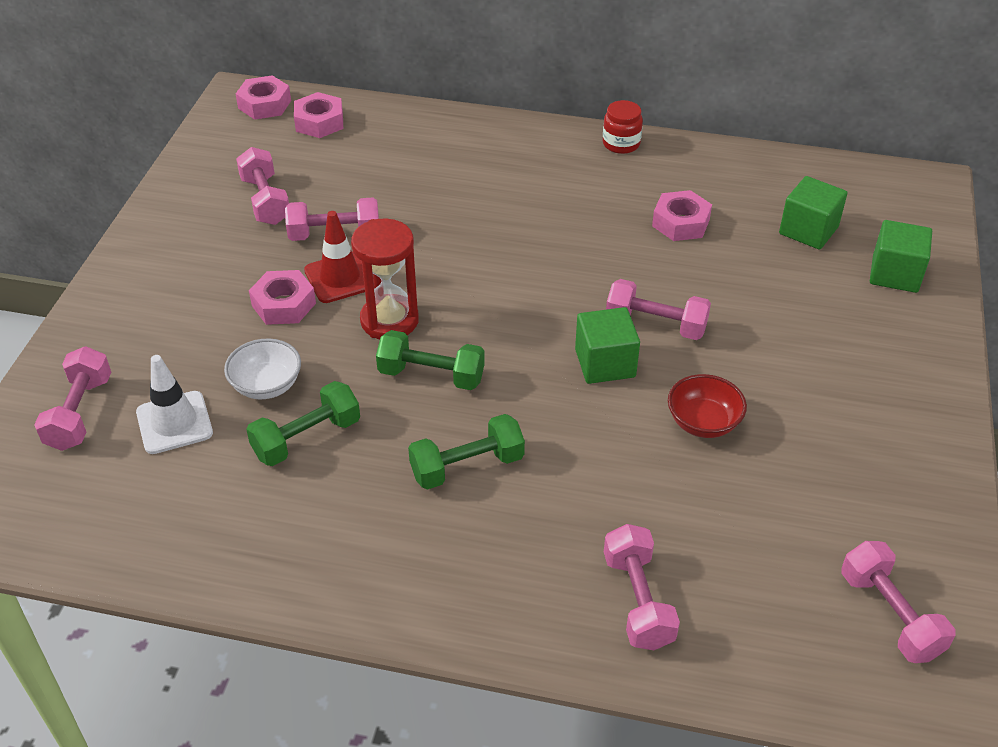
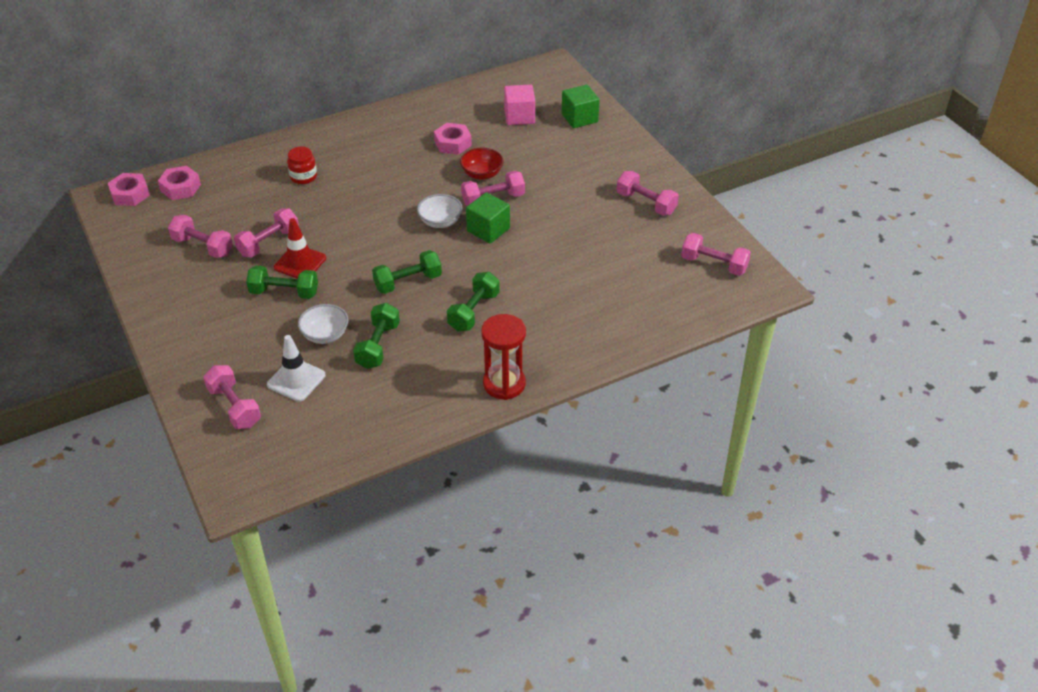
camera: 40 degrees left, 0 degrees up
(284, 304) = (284, 292): pink nut -> green dumbbell
(389, 320) = (354, 269): red hourglass -> red hourglass (504, 384)
(556, 318) = (440, 222): none -> white bowl
(621, 144) = (376, 117): red jar -> red jar (303, 177)
(638, 600) = (610, 320): pink dumbbell -> pink dumbbell (646, 203)
(703, 422) = (561, 231): red bowl -> red bowl (482, 174)
(808, 230) = (519, 116): green cube -> pink cube

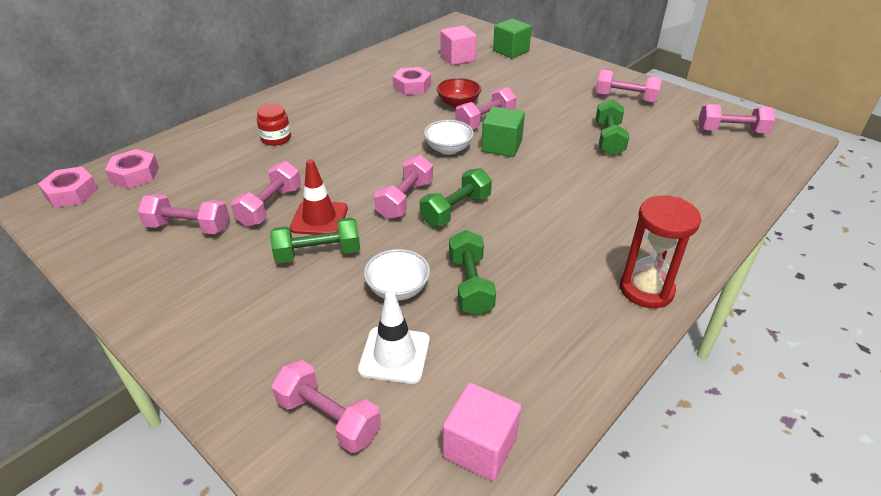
camera: 20 degrees left, 5 degrees down
(314, 449) = (480, 447): none -> pink cube
(374, 262) = (405, 200): none -> pink dumbbell
(473, 311) = (549, 222): green dumbbell -> green dumbbell (608, 139)

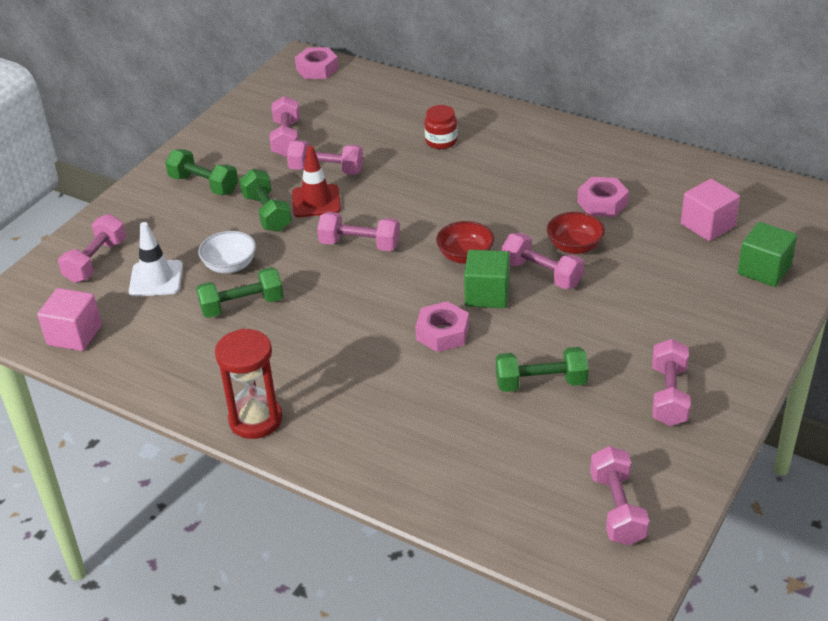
camera: 80 degrees right, 0 degrees up
(135, 175) = (352, 87): pink nut -> pink nut (442, 333)
(448, 149) = (465, 256): white bowl -> red bowl
(456, 210) = (351, 280): green dumbbell -> green dumbbell (204, 185)

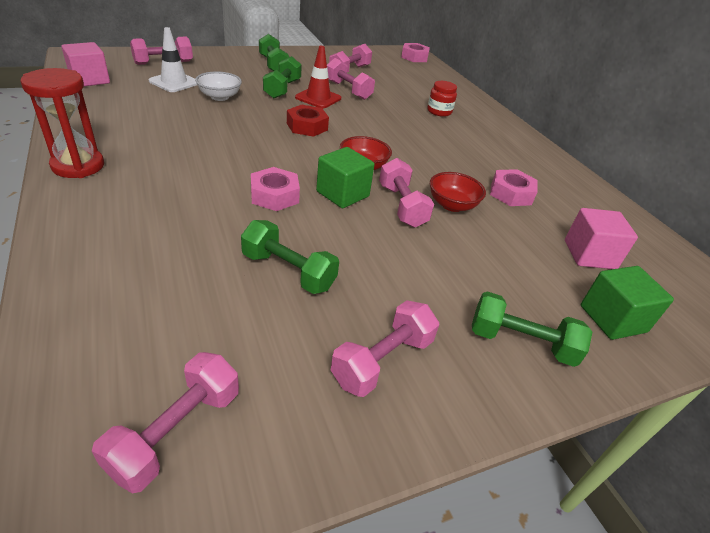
camera: 30 degrees right, 0 degrees up
(242, 306) = (189, 114): green dumbbell -> green dumbbell (521, 343)
(359, 244) = (307, 126): pink dumbbell -> red nut

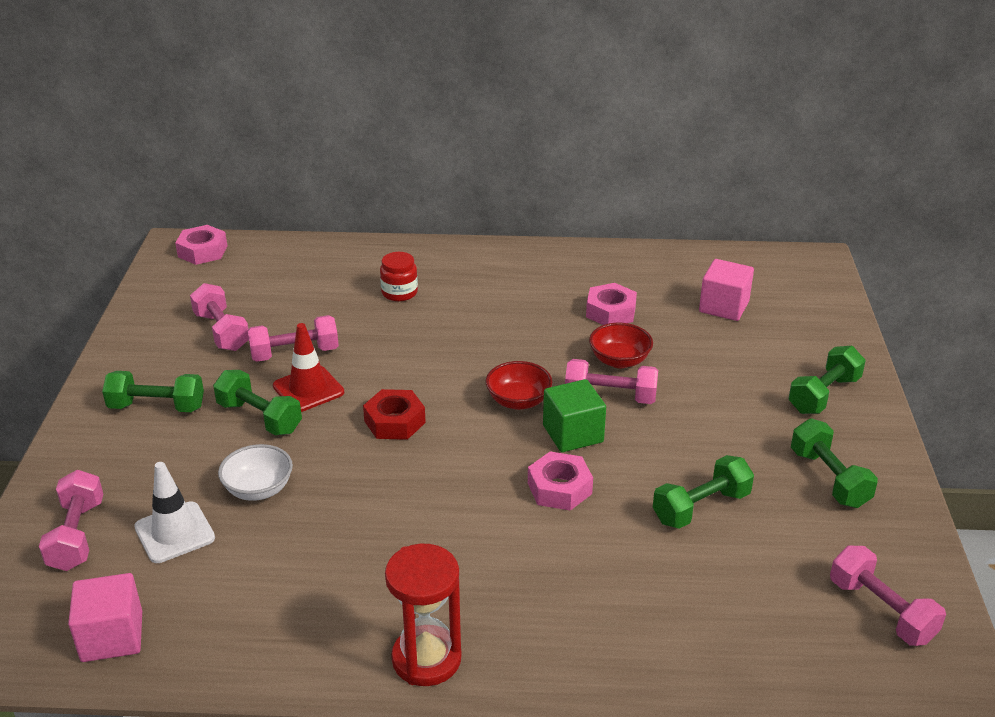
camera: 60 degrees left, 5 degrees down
(382, 361) = (829, 478): pink dumbbell -> green dumbbell
(612, 319) = (807, 334): green cube -> none

